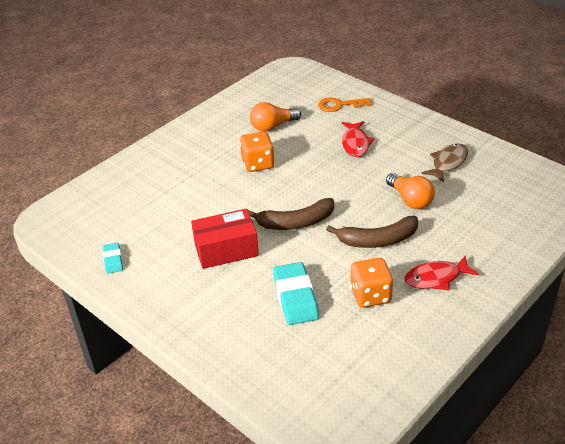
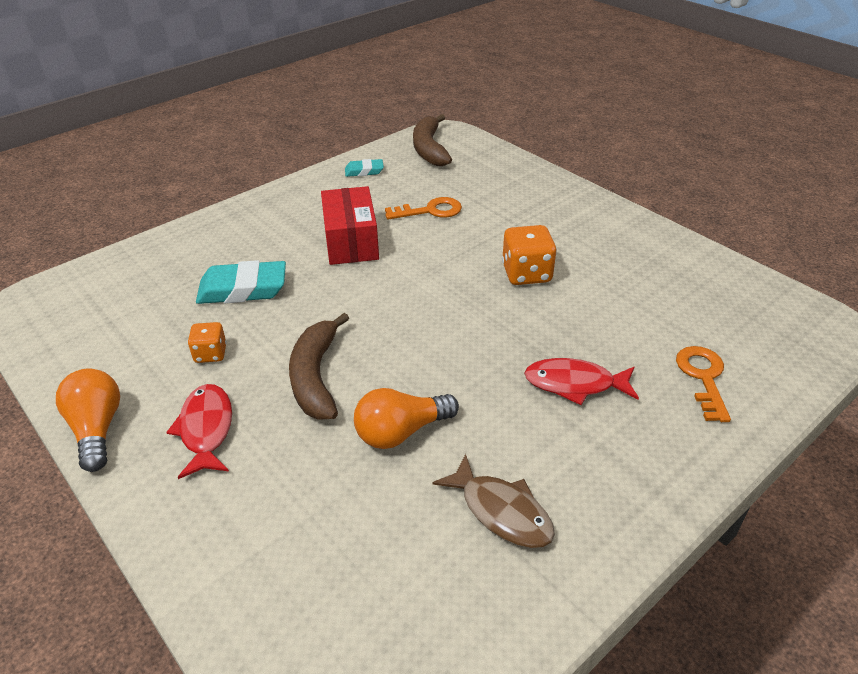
camera: 95 degrees right, 0 degrees up
(180, 213) = (430, 211): none -> orange key
(273, 126) = (627, 293): orange light bulb -> orange light bulb (97, 429)
(295, 222) = (383, 299): brown banana -> brown banana (429, 149)
(370, 295) = (210, 354): orange dice -> orange dice, size x0.61

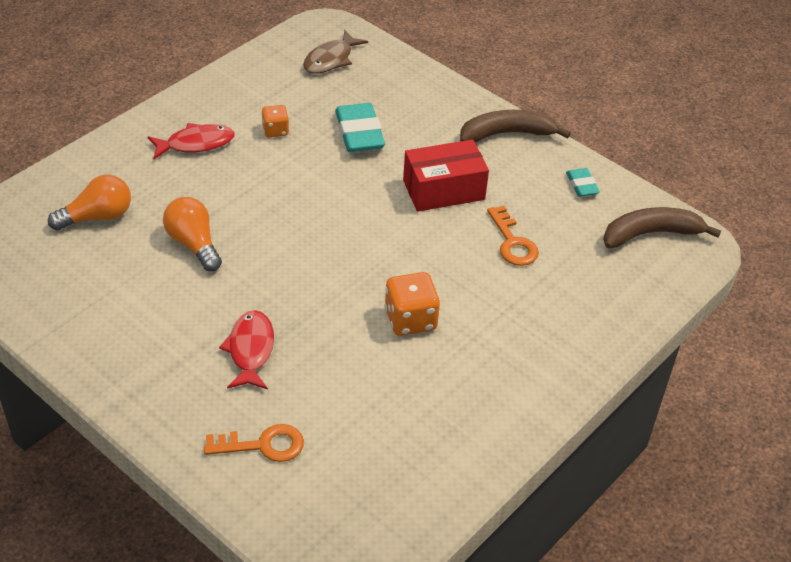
camera: 80 degrees right, 5 degrees up
(97, 429) = (196, 94): orange light bulb -> orange light bulb (97, 217)
(316, 376) = (252, 191): brown banana -> brown banana (507, 134)
(501, 511) = (116, 302): brown fish -> brown fish (331, 59)

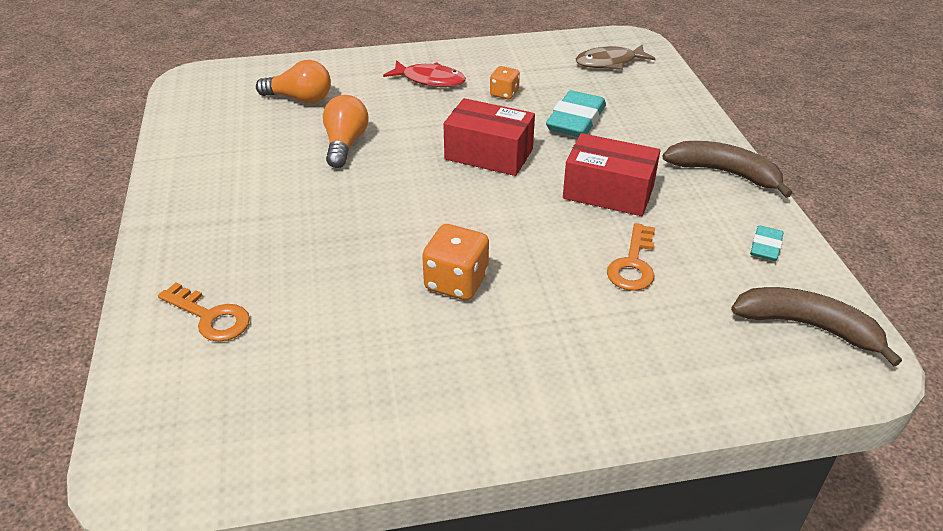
camera: 40 degrees right, 5 degrees down
(250, 350) = (293, 238): red fish -> none
(323, 197) = (489, 154): none -> red box

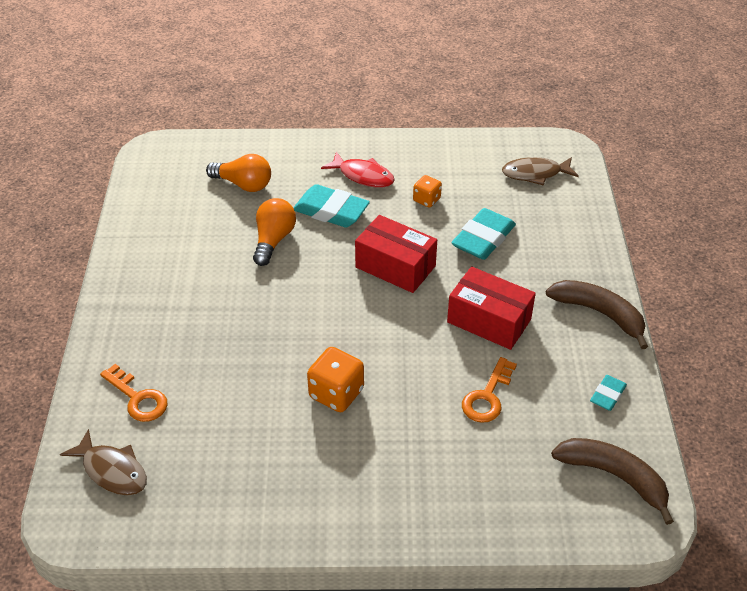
camera: 10 degrees right, 5 degrees up
(188, 403) = (112, 470): none -> brown fish
(403, 112) = (331, 211): none -> turquoise eraser

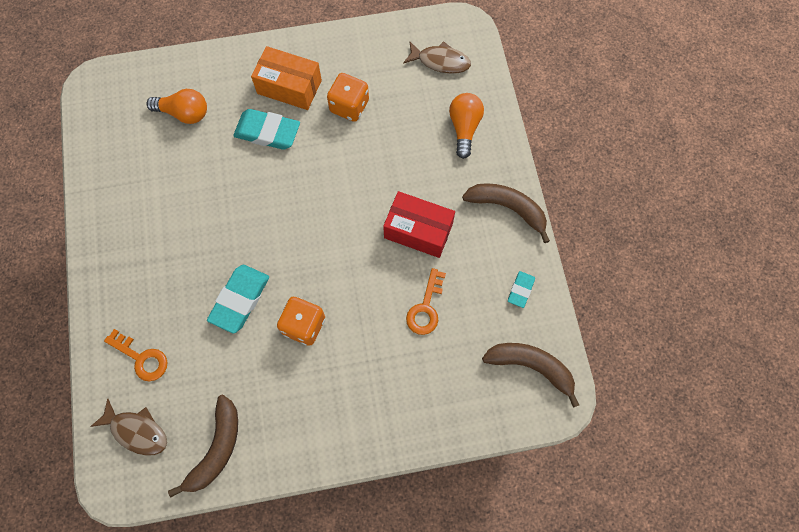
camera: 10 degrees left, 25 degrees up
(203, 504) = (216, 449): none -> brown banana
(273, 240) = (223, 173): orange light bulb -> orange light bulb (464, 128)
(363, 176) = (289, 87): red fish -> orange box
(395, 266) = (333, 185): red box -> none
(426, 200) = (349, 106): orange dice -> orange dice, size x1.65
(483, 239) = (403, 143): turquoise eraser -> turquoise eraser (240, 300)
(535, 174) = (440, 61): brown fish -> brown fish turned 150 degrees counterclockwise

